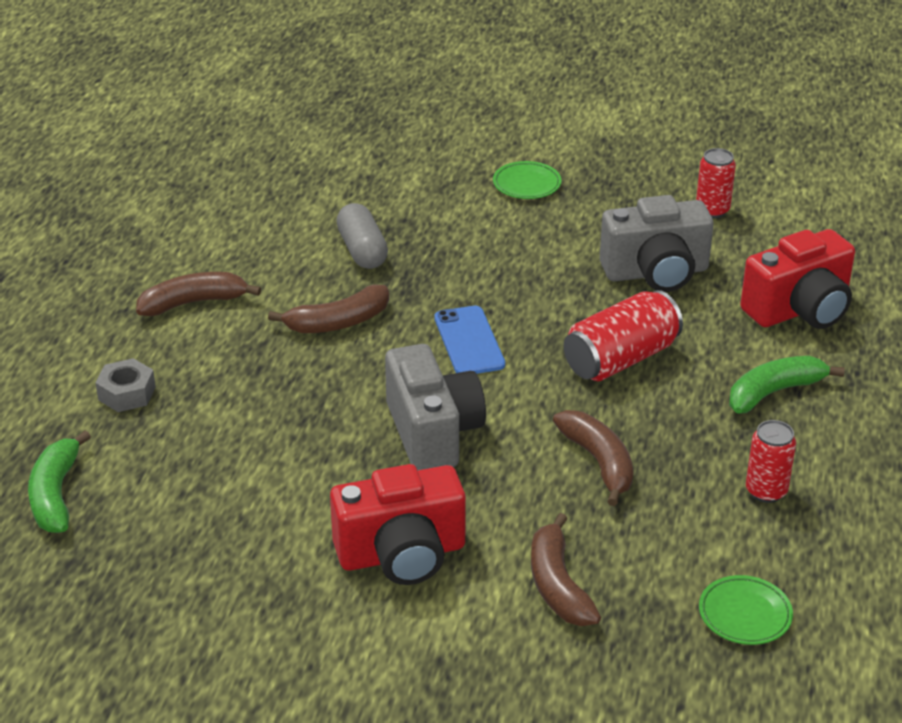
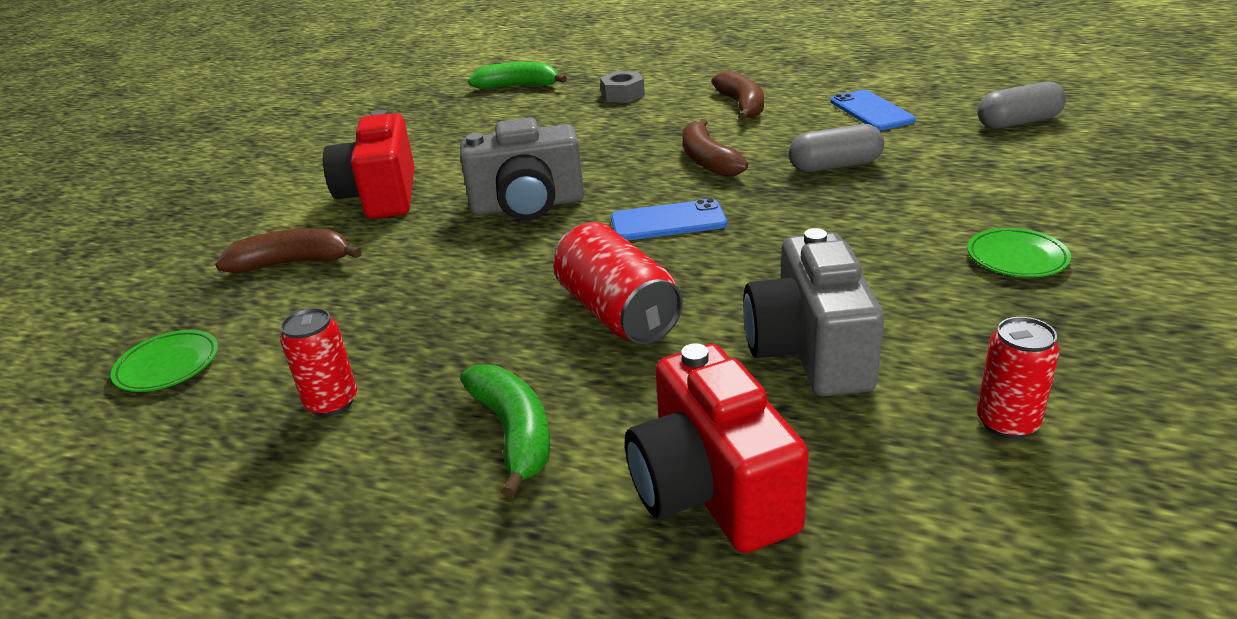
camera: 100 degrees right, 5 degrees down
(234, 224) = (871, 111): none -> blue phone
(283, 153) = (1018, 122): none -> grey capsule
(599, 462) = (442, 290): brown banana -> none

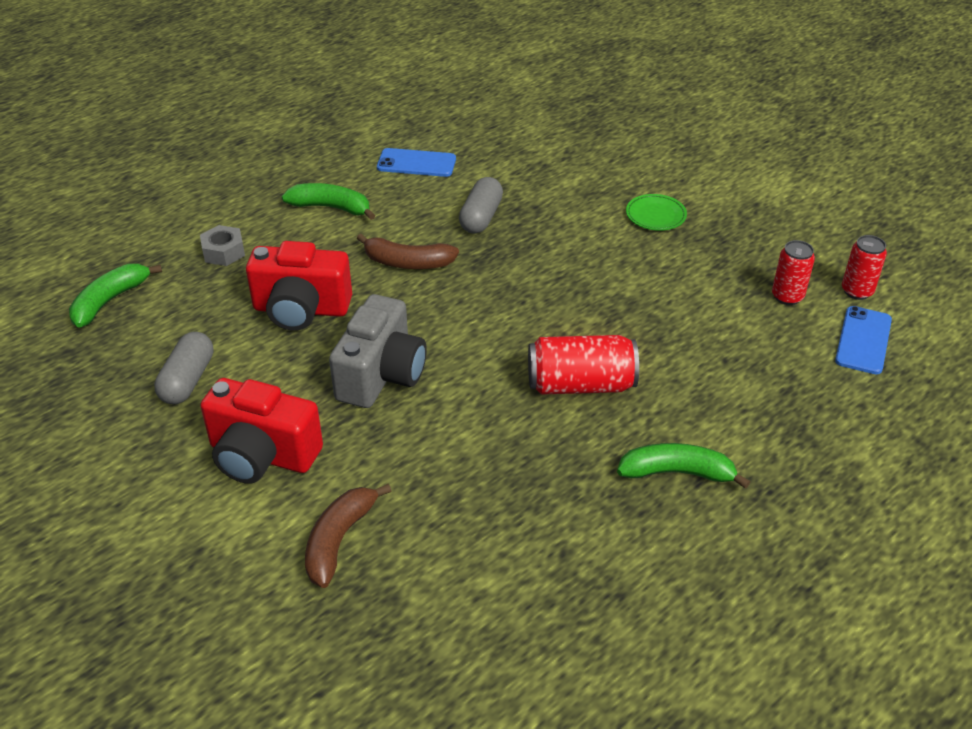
camera: 65 degrees left, 10 degrees up
(168, 366) = (450, 648): green plate -> none
(332, 402) = (580, 553): red can -> red can (857, 291)
(668, 221) = (482, 318): blue phone -> blue phone (863, 340)
(711, 490) = (775, 413): red camera -> red camera (301, 310)
(742, 106) = (331, 208): brown banana -> green banana
(810, 351) = (684, 328): grey camera -> none
(1018, 122) = (503, 126): grey capsule -> grey capsule (187, 380)

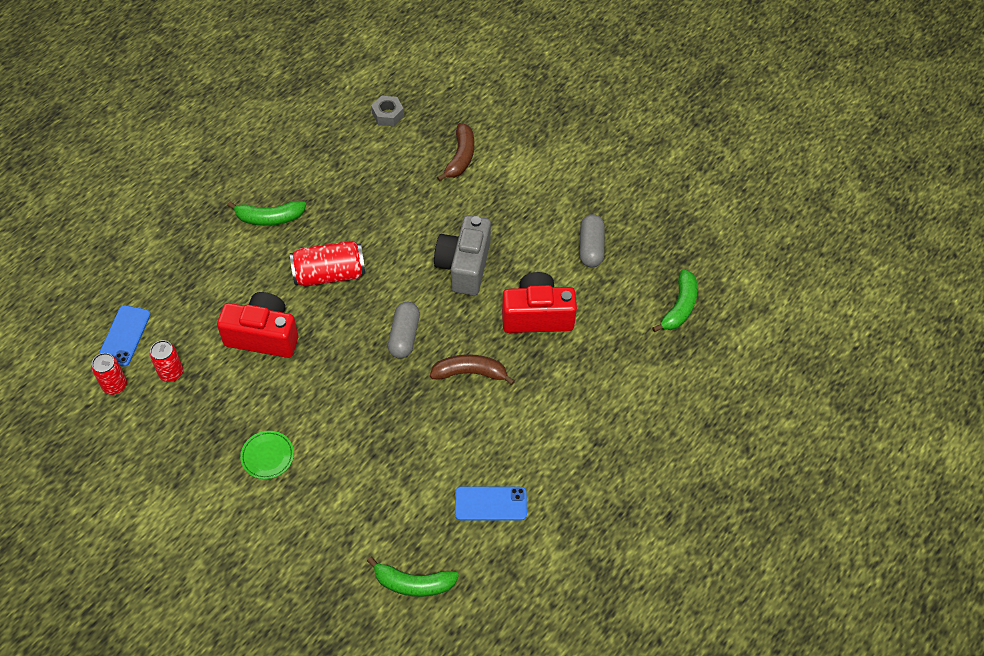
camera: 170 degrees right, 15 degrees up
(223, 252) = (619, 366): grey nut -> grey nut (388, 115)
(262, 455) = (521, 201): red camera -> red camera (263, 336)
(331, 208) = (550, 430): green banana -> green banana (413, 583)
(481, 217) = (419, 435): grey capsule -> grey capsule (404, 336)

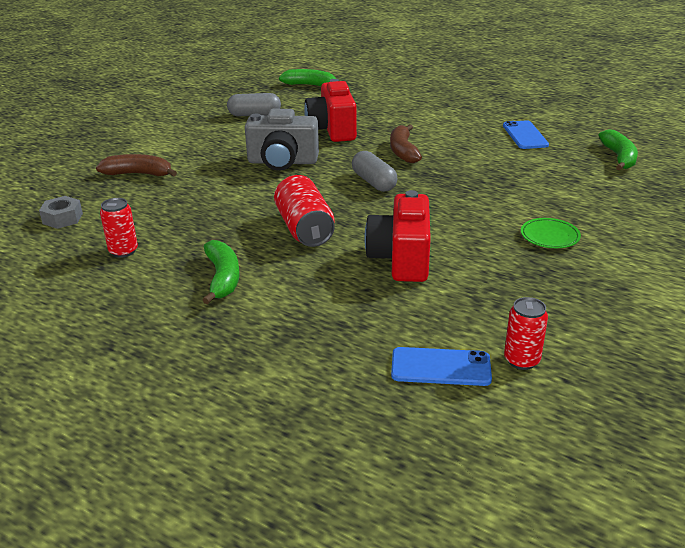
camera: 95 degrees left, 25 degrees down
(171, 373) = (480, 316): red can -> red can (123, 251)
(404, 336) = (373, 182): grey capsule -> grey capsule turned 60 degrees clockwise

